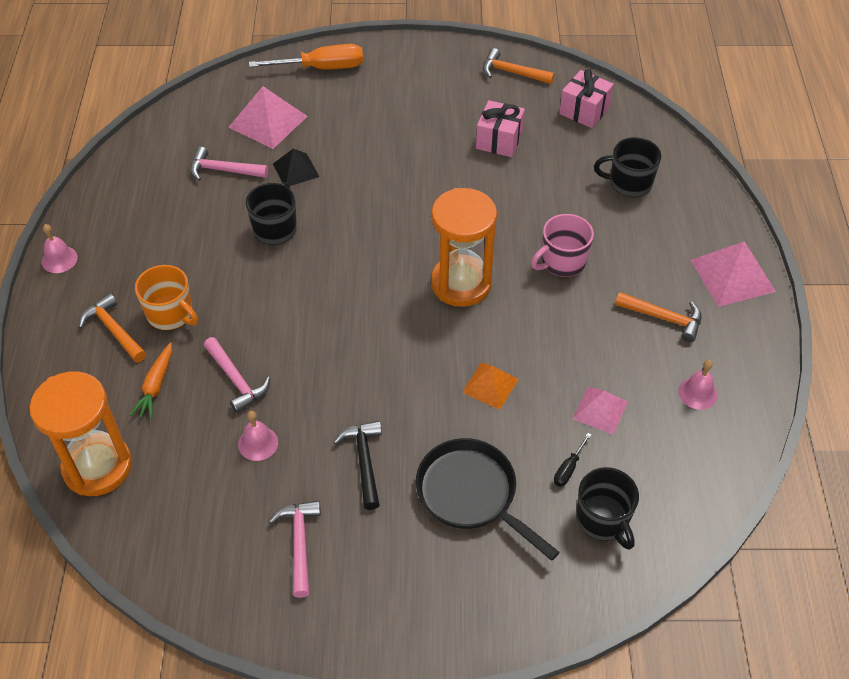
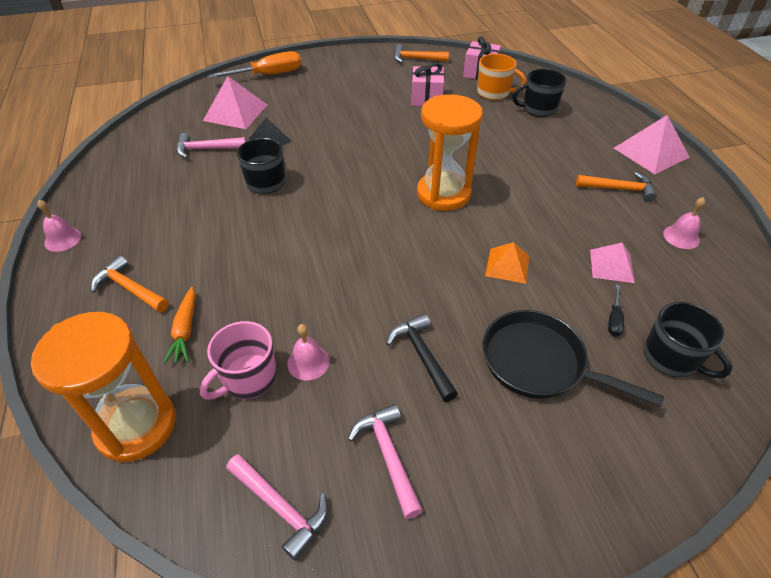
camera: 15 degrees left, 5 degrees down
(171, 314) = (186, 264): orange mug -> orange mug (494, 93)
(236, 380) = (267, 308): pink hammer -> pink hammer (280, 507)
(562, 262) = (517, 165): pink mug -> pink mug (248, 378)

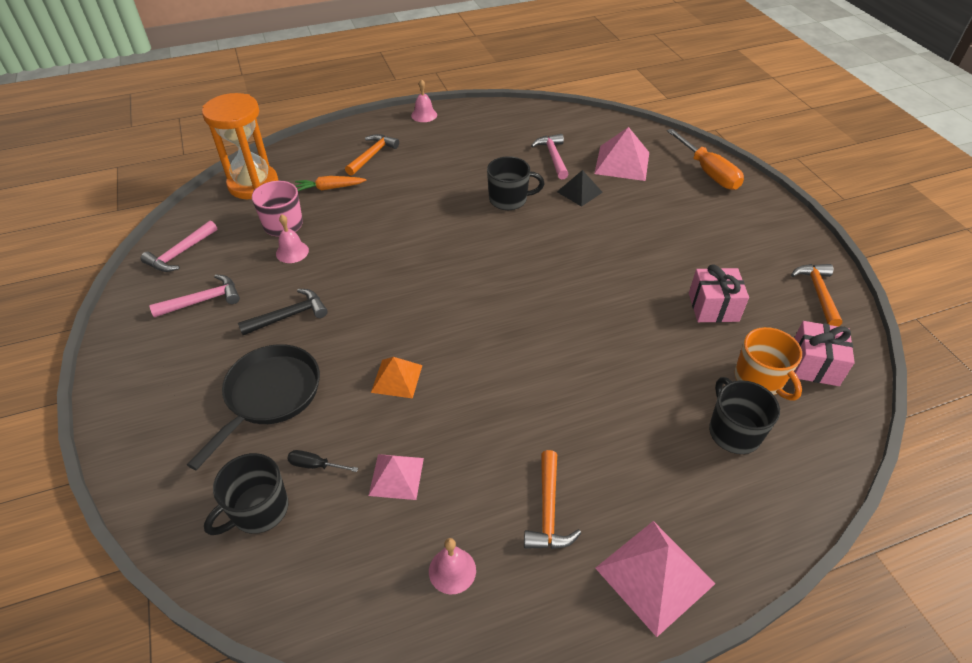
camera: 85 degrees right, 0 degrees up
(443, 194) = (510, 326): orange hourglass -> none
(494, 93) = (759, 380): orange mug -> orange mug turned 45 degrees counterclockwise

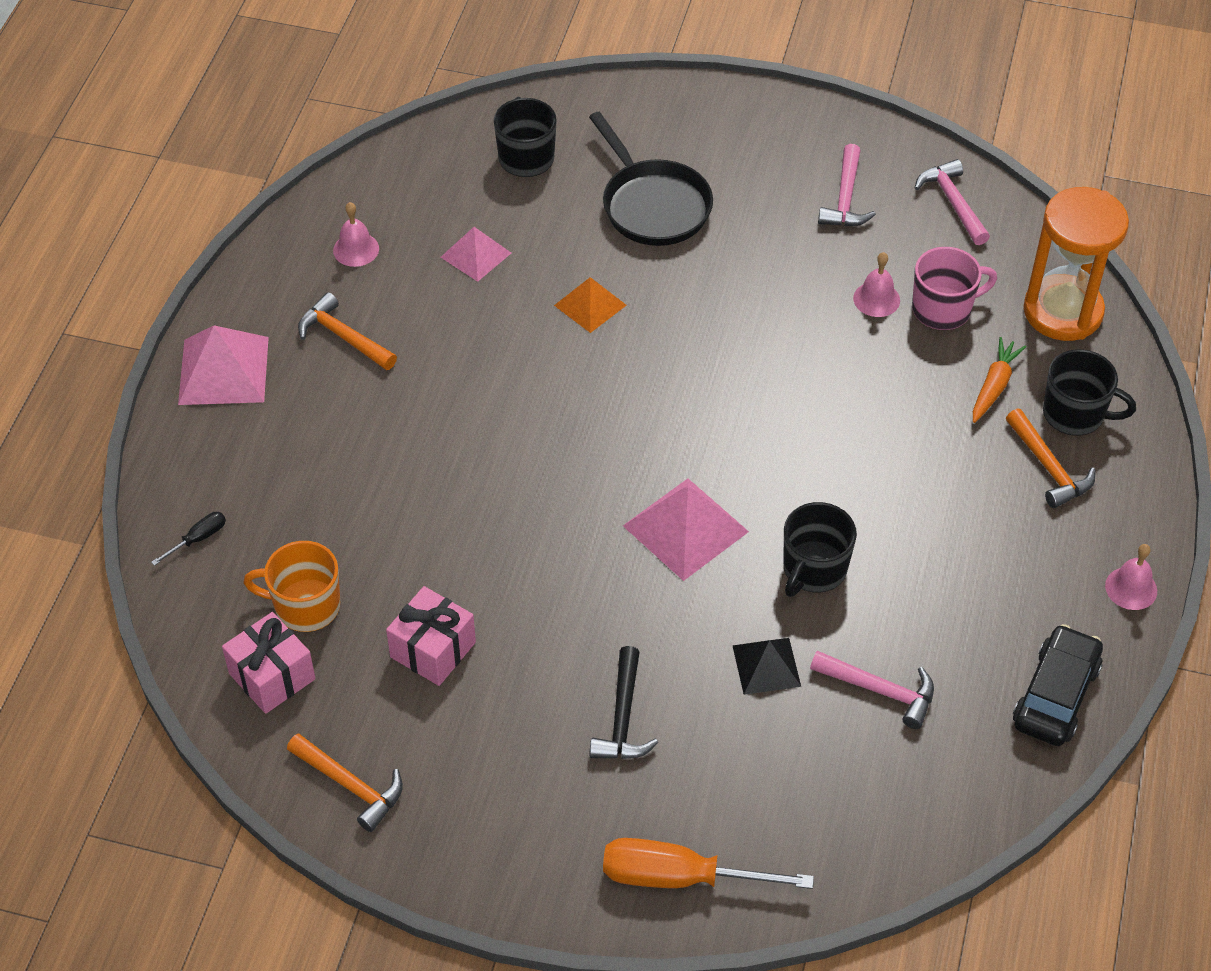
camera: 125 degrees right, 5 degrees up
(289, 316) = (760, 257): black hammer -> black hammer (623, 717)
(315, 465) = (539, 207): black screwdriver -> black screwdriver (199, 538)
(501, 116) = (1055, 695): none -> black car
(622, 162) = (795, 774): pink pyramid -> pink pyramid (685, 528)
(733, 432) = (277, 530): black mug -> black mug (1075, 414)

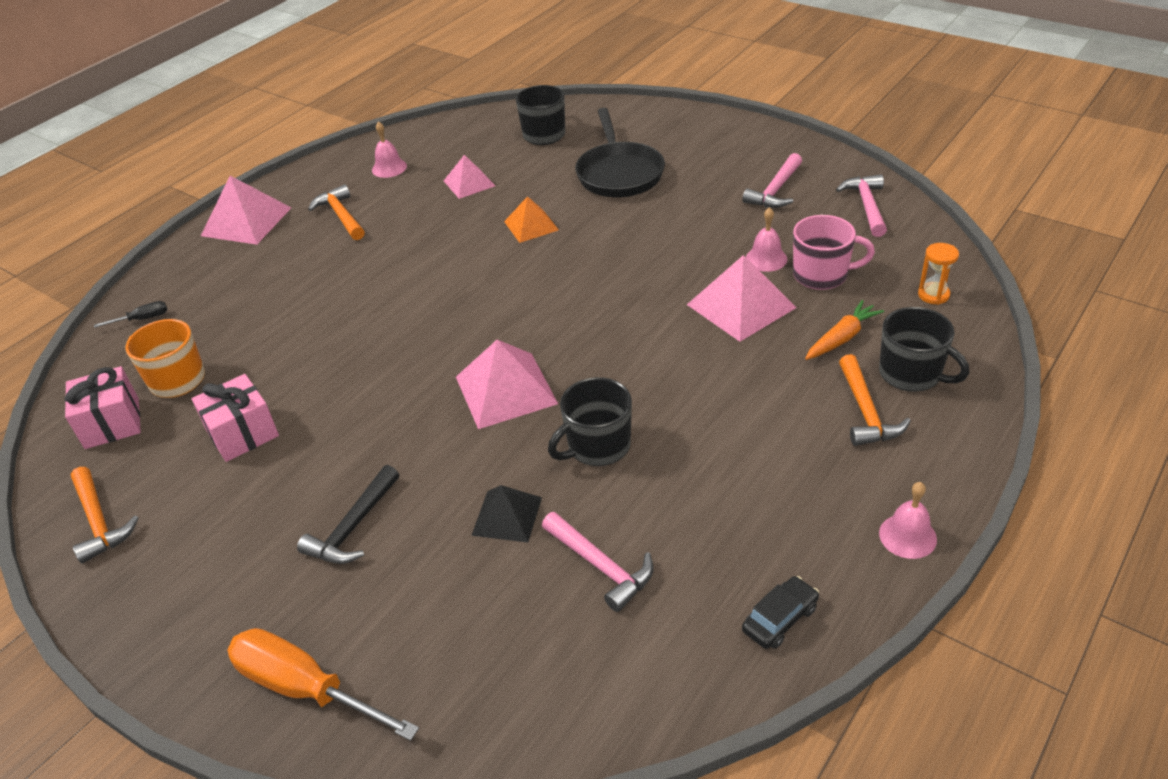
camera: 25 degrees right, 10 degrees down
(877, 367) = (741, 306): none -> pink pyramid
(1055, 695) = (779, 619): black car -> black car, size x0.59
(1063, 311) = (933, 295): orange hourglass -> orange hourglass, size x0.41

